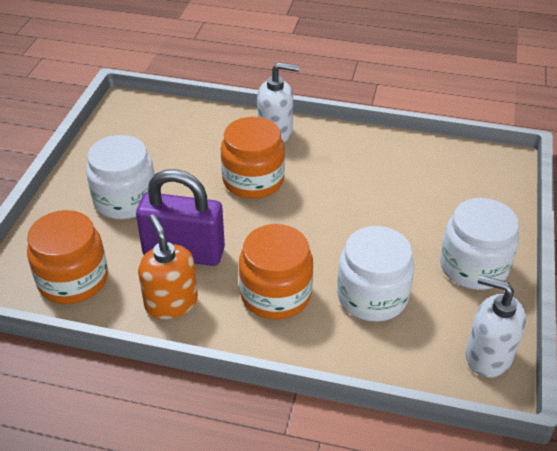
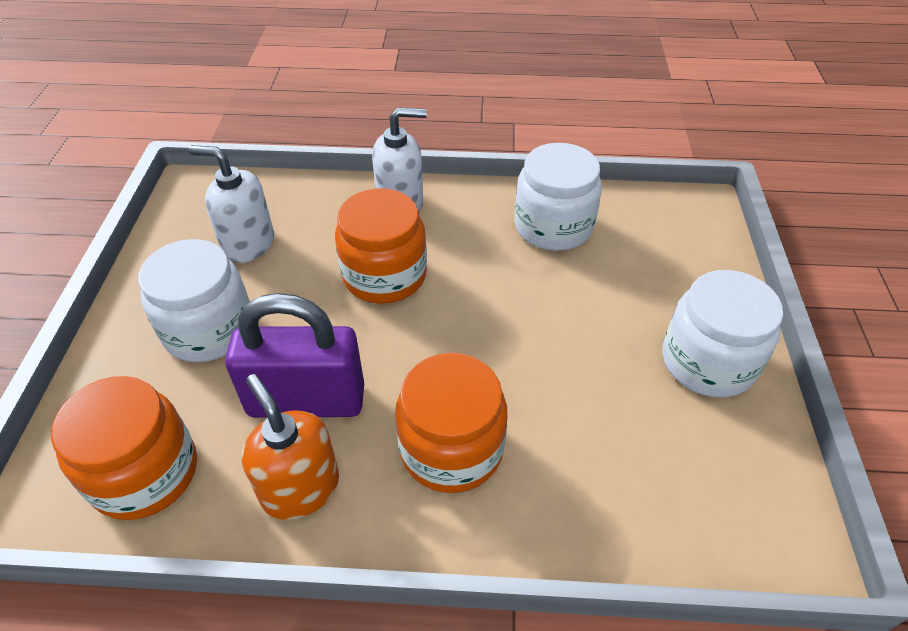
camera: 10 degrees left, 5 degrees up
(372, 296) = (586, 430): white jar -> white jar (553, 226)
(487, 356) = (770, 501): white soap dispenser -> white soap dispenser (248, 244)

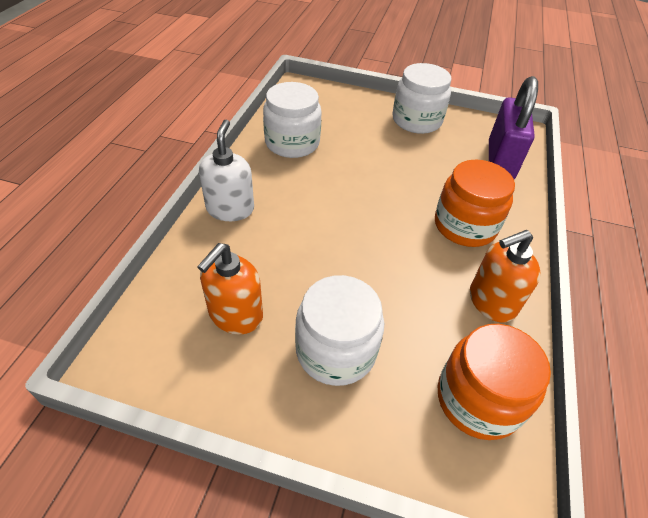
camera: 80 degrees left, 0 degrees up
(248, 244) = (235, 315): white soap dispenser -> orange soap dispenser
(306, 400) = (420, 291): purple padlock -> purple padlock (500, 161)
(384, 275) = (309, 231): orange jar -> none

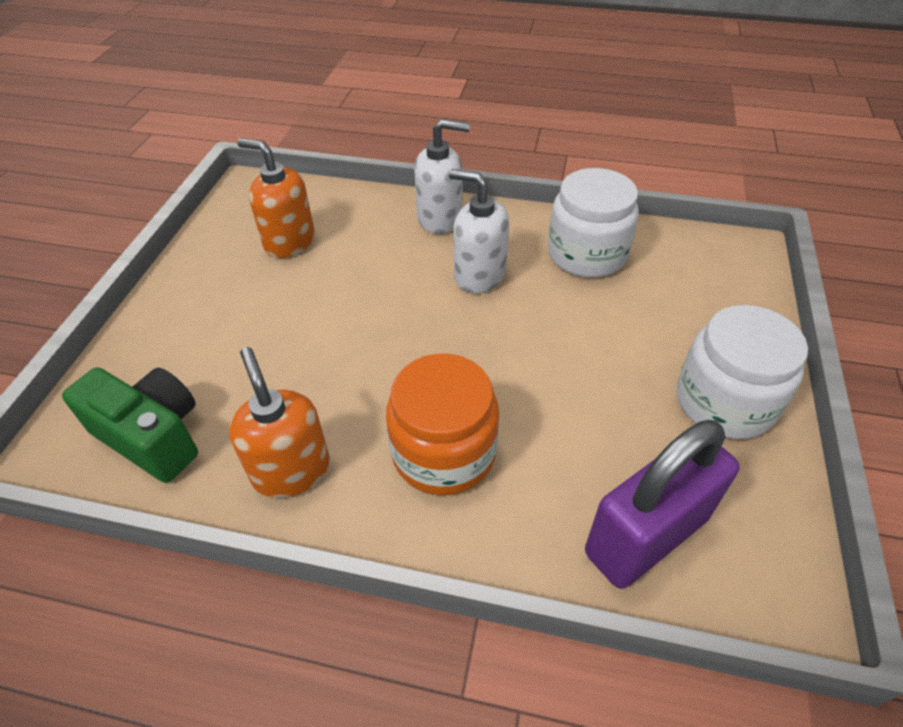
camera: 90 degrees right, 0 degrees up
(305, 194) = (479, 275): none -> white soap dispenser
(336, 350) = (237, 314): white jar -> none
(478, 399) = (152, 436): orange jar -> green camera
(500, 161) = (646, 536): purple padlock -> purple padlock turned 45 degrees counterclockwise

